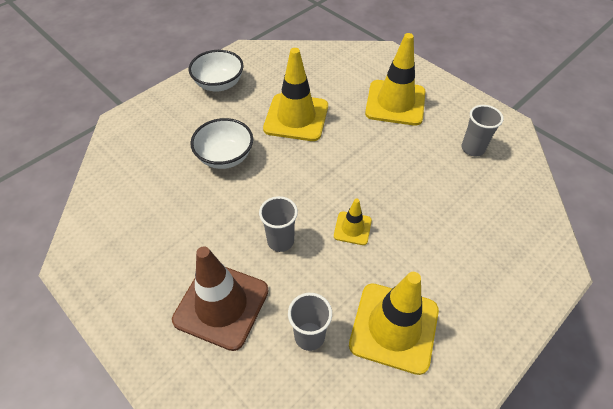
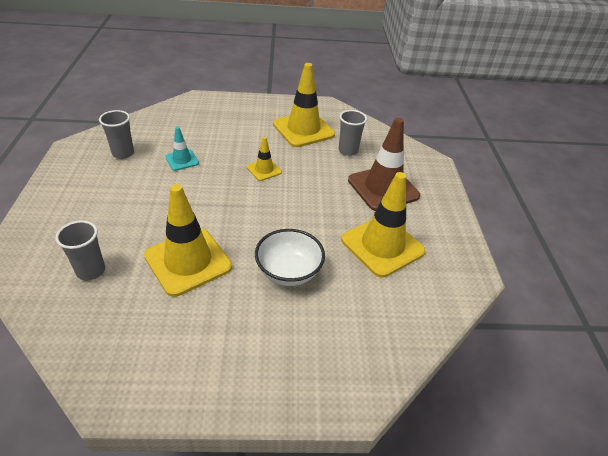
camera: 140 degrees left, 10 degrees down
(219, 84) = (201, 364): white bowl -> none
(280, 241) = (315, 192): grey cup -> grey cup (91, 271)
(395, 103) = (100, 212): yellow traffic cone -> yellow traffic cone (382, 245)
(426, 180) = (182, 160): none -> turquoise traffic cone

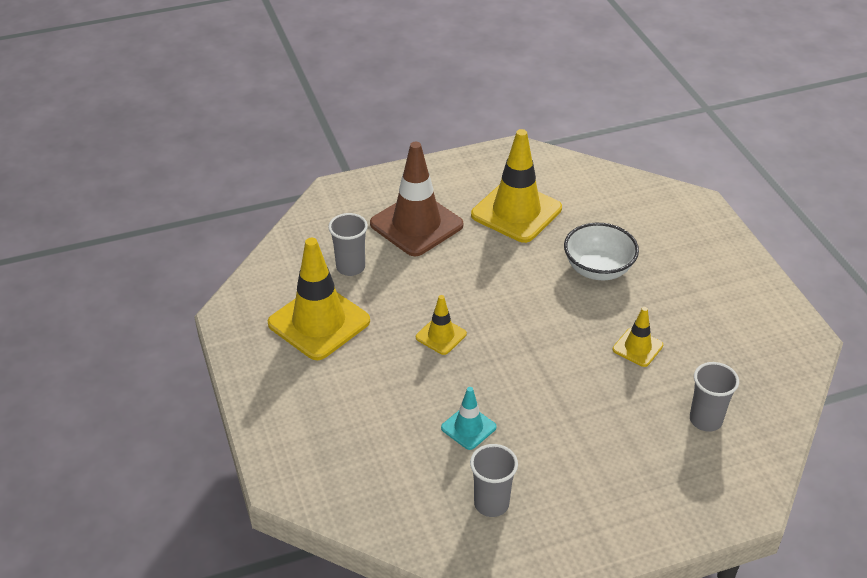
camera: 105 degrees left, 0 degrees up
(188, 261) = (637, 347): yellow traffic cone -> yellow traffic cone, size x0.50

